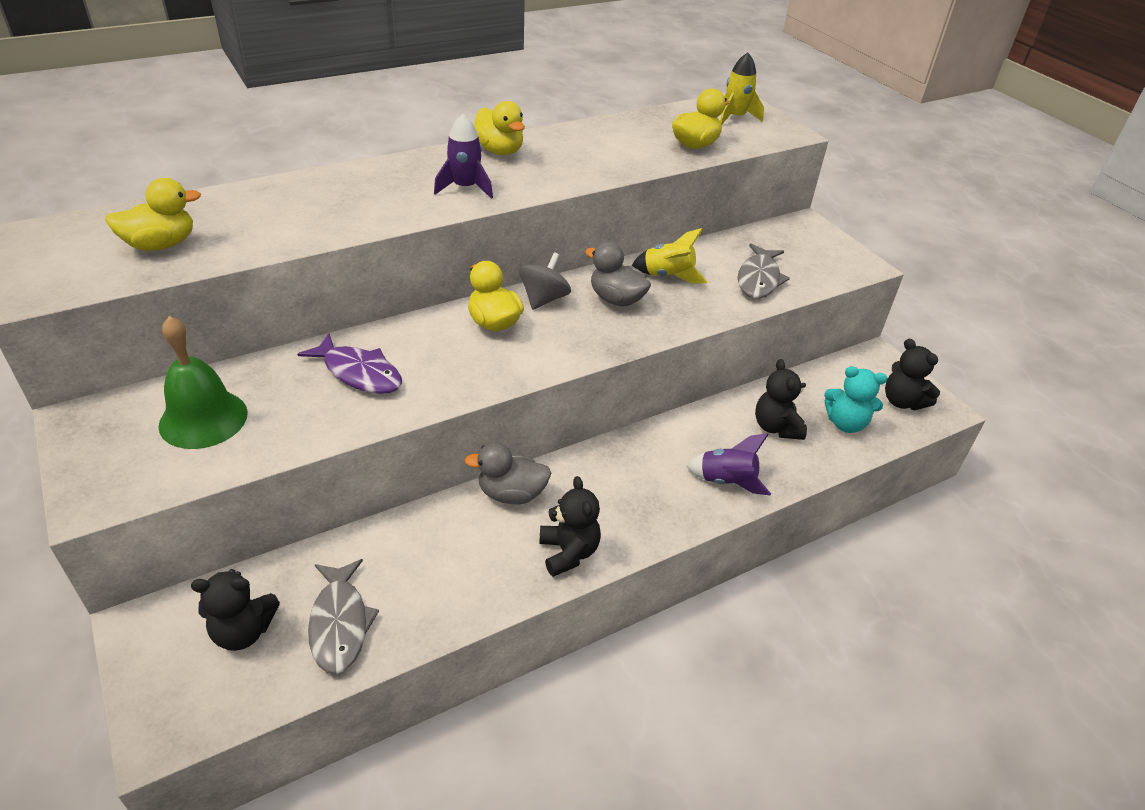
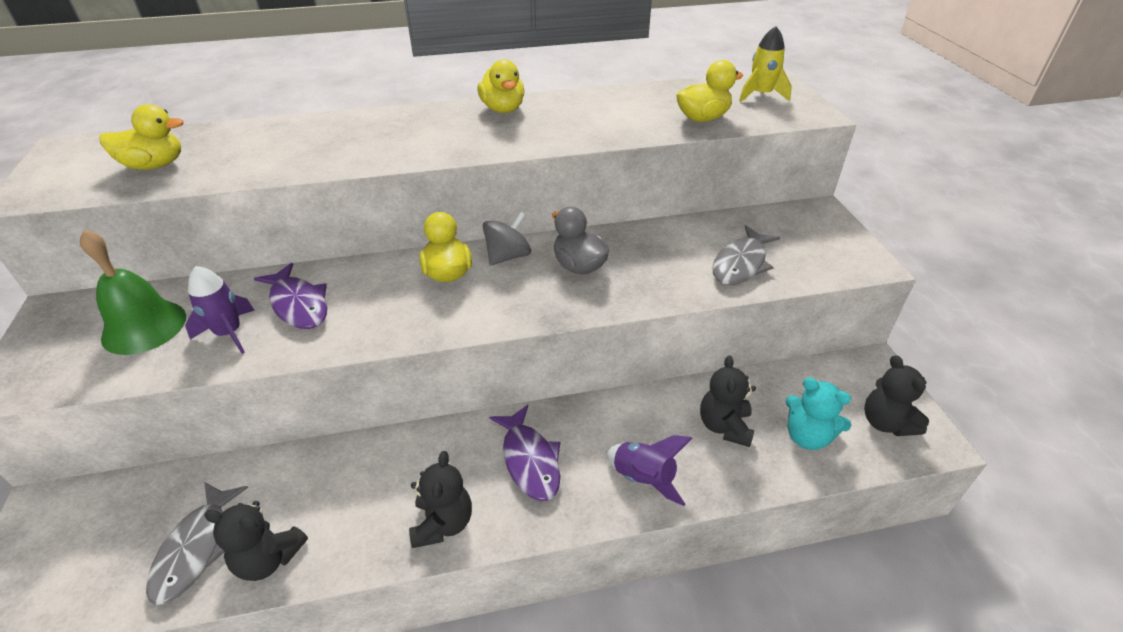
camera: 20 degrees right, 0 degrees up
(243, 631) = (114, 535): black teddy bear -> black teddy bear (268, 558)
(465, 188) = (448, 140): purple rocket -> purple rocket (229, 333)
(511, 494) = (420, 446): grey duck -> none
(621, 486) = (529, 460): none -> purple fish
(668, 276) = (644, 248): yellow rocket -> none

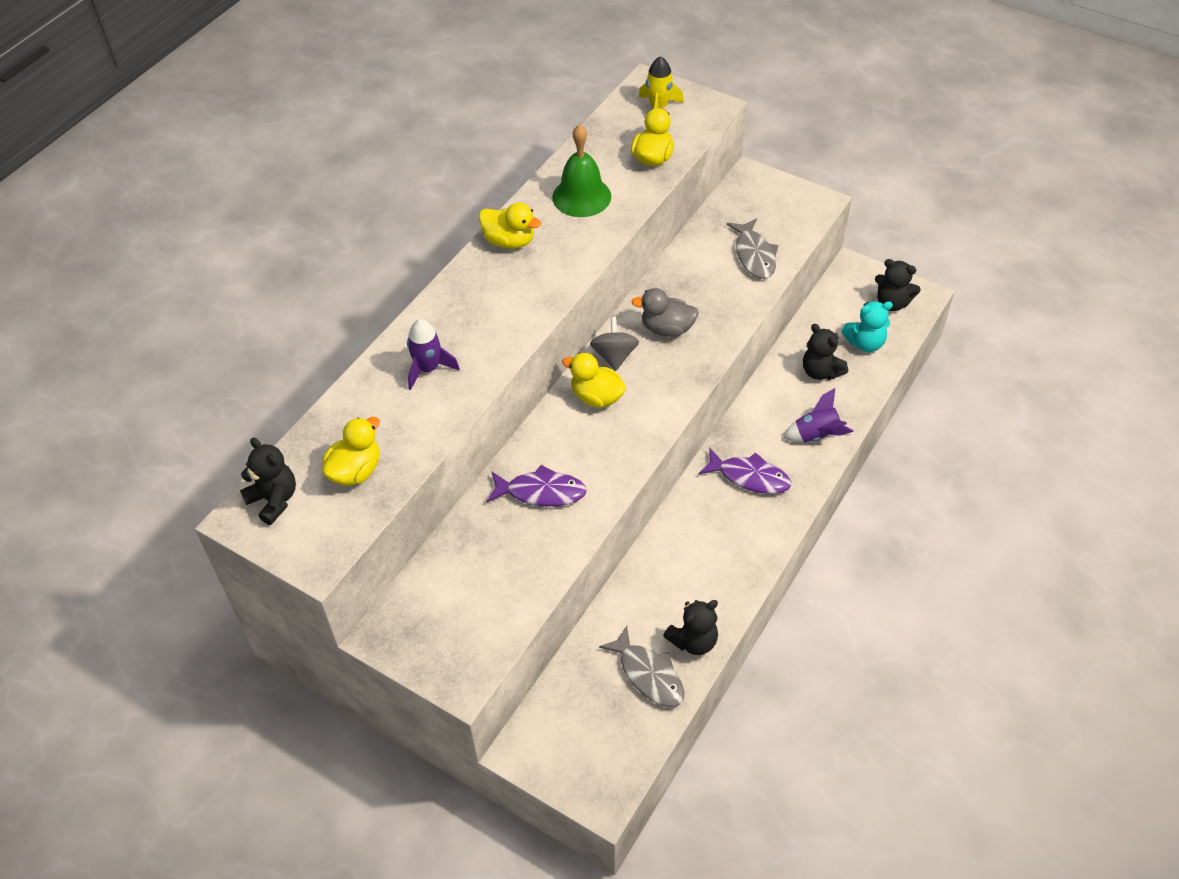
camera: 45 degrees left, 10 degrees up
(144, 327) = (470, 586): green bell -> green bell (581, 196)
(229, 333) = (533, 542): purple rocket -> purple rocket (428, 369)
(443, 523) = (752, 545): black teddy bear -> black teddy bear (274, 500)

